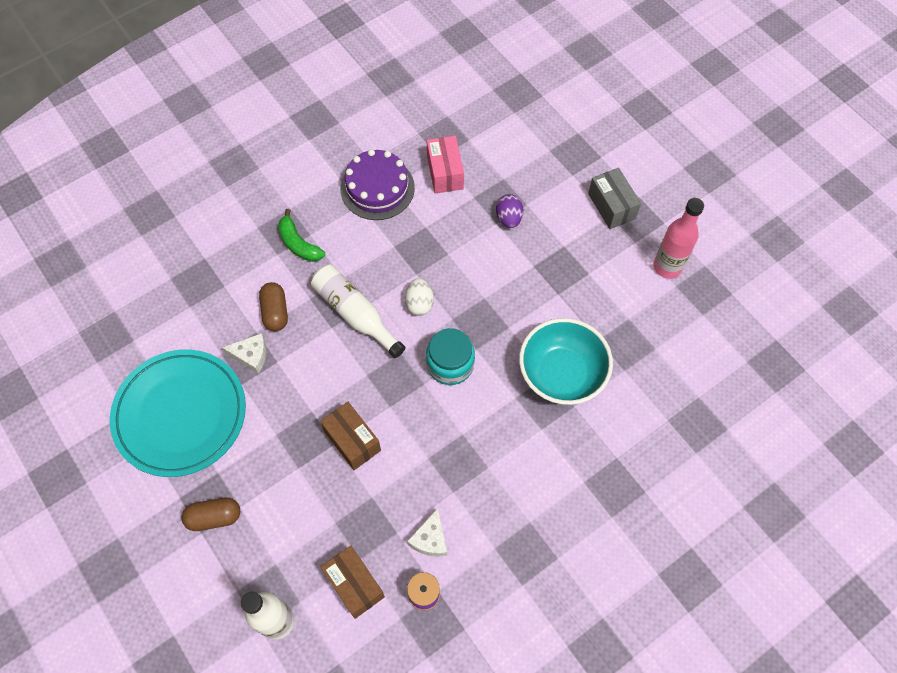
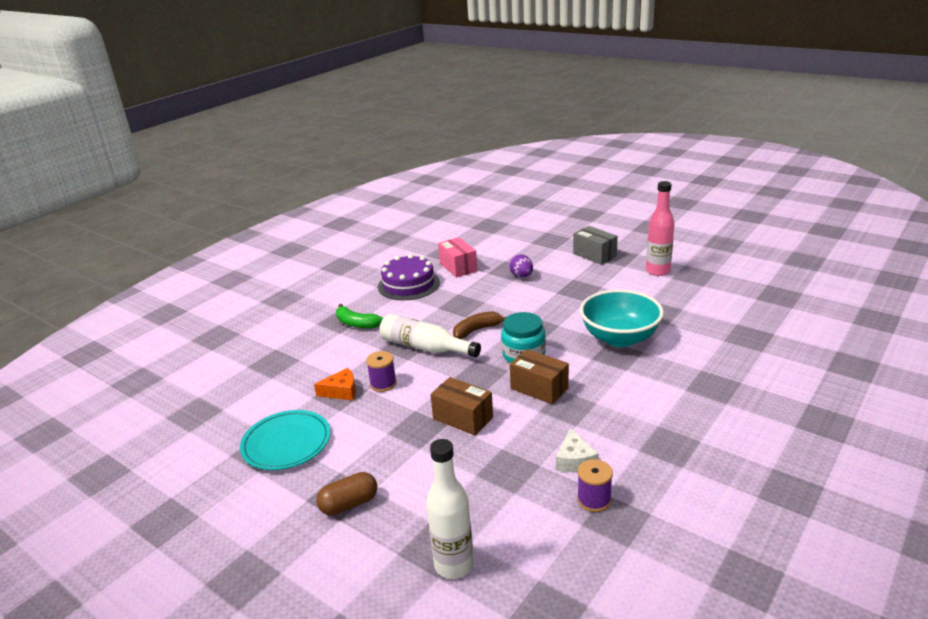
camera: 15 degrees left, 35 degrees down
(180, 414) = (286, 443): turquoise plate -> turquoise plate, size x0.65
(251, 355) = (341, 391): white cheese -> orange cheese
(275, 312) = (353, 362): brown capsule -> none
(294, 359) = (383, 384): none -> purple spool
(354, 585) = (520, 513): brown box -> brown box (539, 388)
(419, 303) = (477, 330): white egg -> brown banana

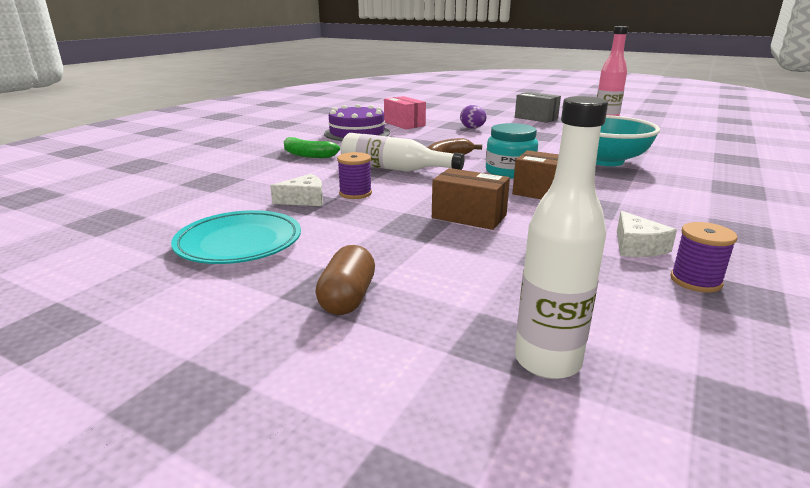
camera: 10 degrees left, 5 degrees down
(341, 391) = (304, 200): orange cheese -> white cheese
(349, 504) = (347, 298): brown capsule -> brown capsule turned 45 degrees counterclockwise

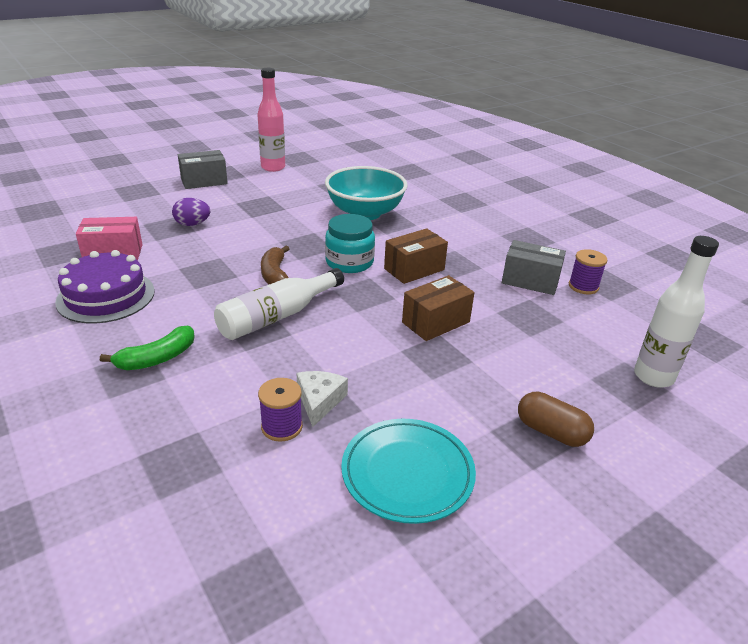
camera: 65 degrees left, 10 degrees up
(355, 193) = (329, 363): purple spool -> purple spool (282, 427)
(637, 246) = (530, 281): white cheese -> grey box

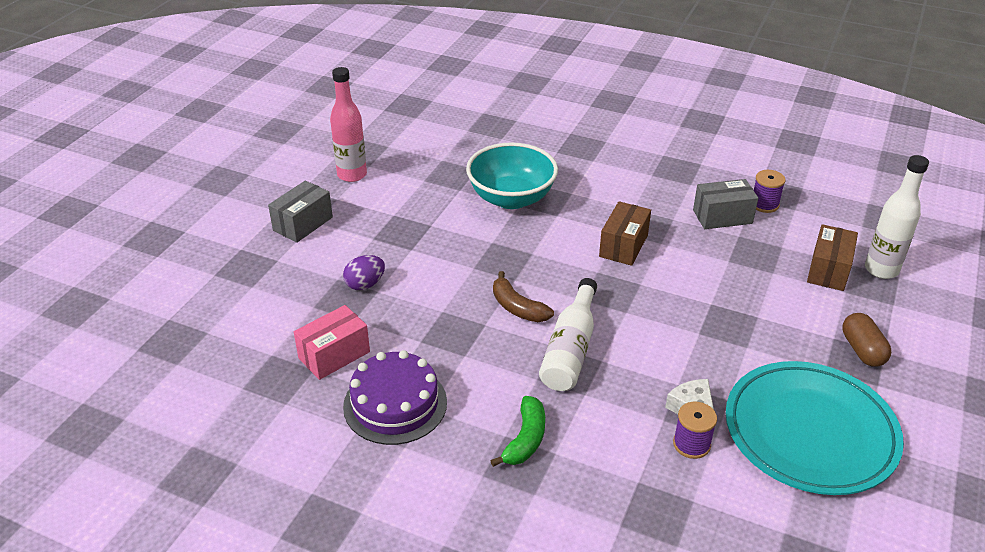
camera: 30 degrees left, 5 degrees up
(349, 262) = (563, 263): turquoise jar -> none
(407, 473) = (810, 432): turquoise plate -> turquoise plate, size x1.53
(436, 322) = (696, 293): brown box -> brown box (828, 270)
(551, 432) = (862, 350): brown capsule -> brown capsule turned 75 degrees clockwise

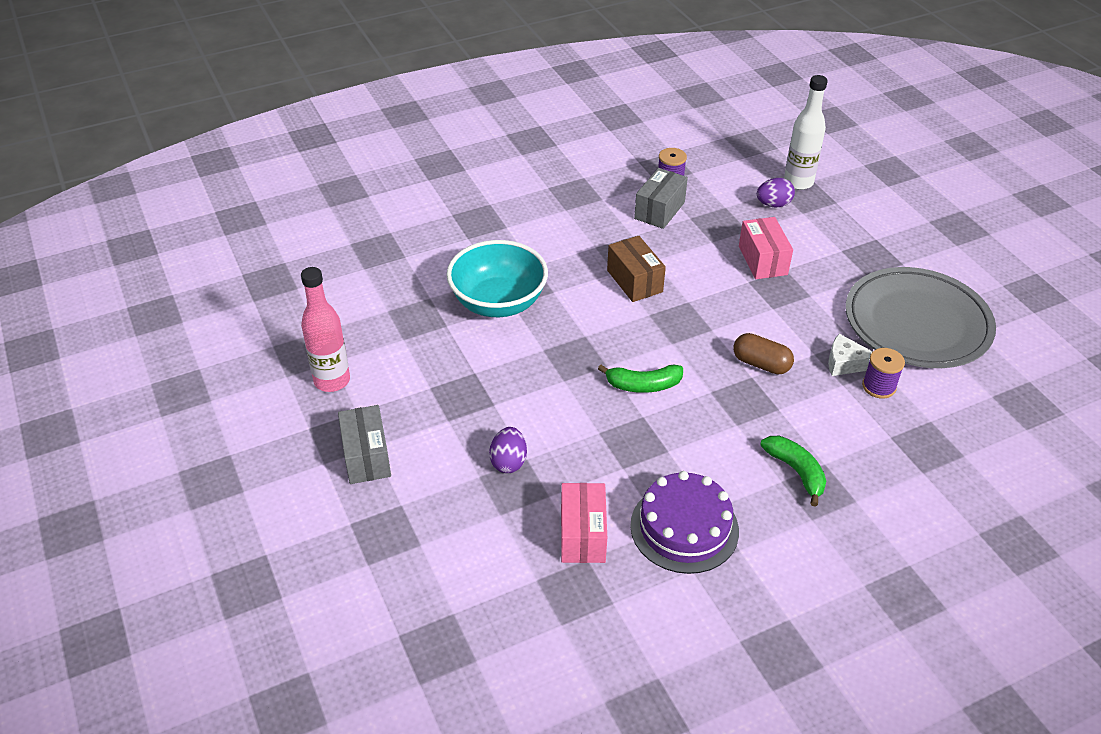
camera: 50 degrees left, 5 degrees up
(517, 308) = (643, 385): brown banana -> green banana
(570, 349) = (722, 385): white bottle -> none
(749, 299) = (763, 260): none -> pink box
(810, 432) = (917, 323): turquoise plate -> grey plate
(828, 270) = (773, 204): brown box -> purple egg
(862, 350) = (865, 247): brown capsule -> brown capsule (761, 364)

